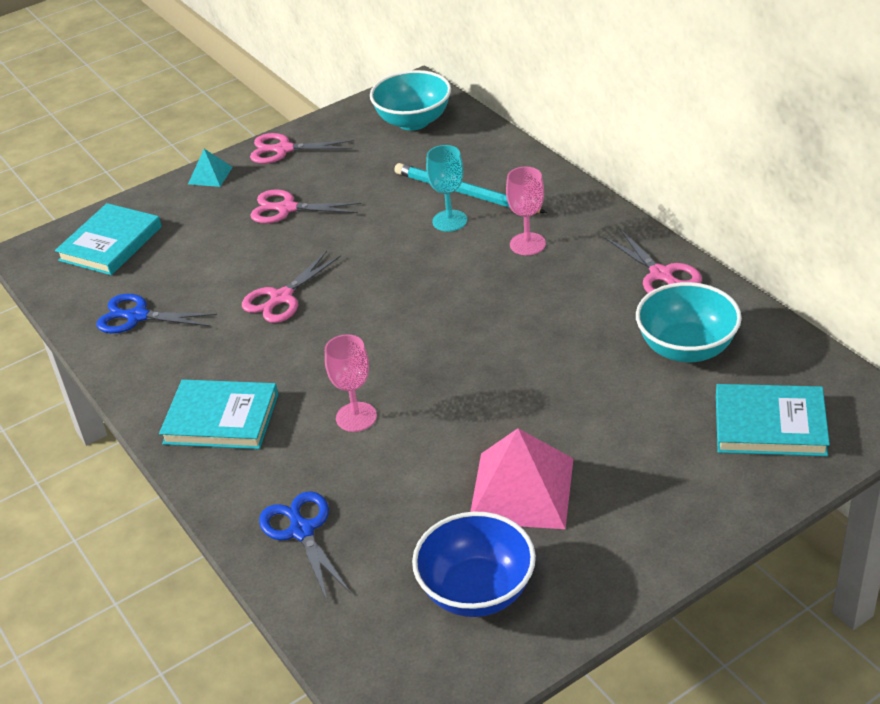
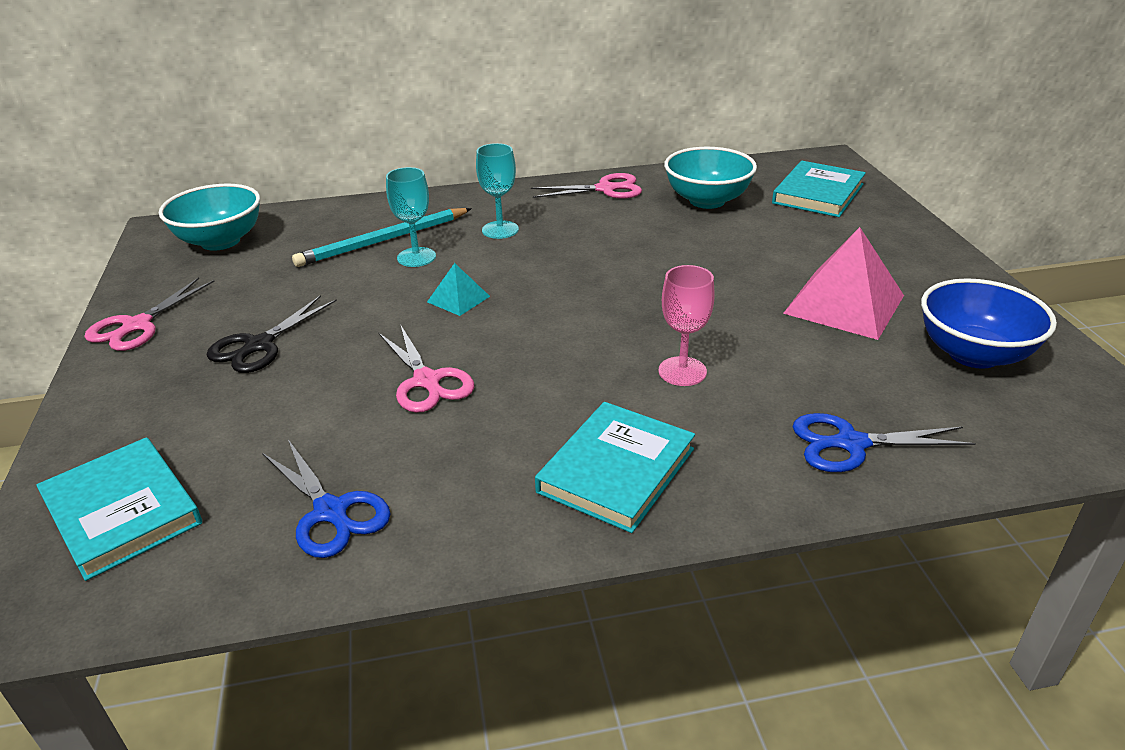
camera: 70 degrees left, 5 degrees down
(137, 316) = (331, 512): blue scissors -> blue scissors turned 75 degrees counterclockwise
(210, 175) = (100, 390): turquoise pyramid -> turquoise pyramid (458, 299)
(286, 208) = (259, 346): pink scissors -> black scissors
(527, 244) = (500, 230): pink goblet -> turquoise goblet

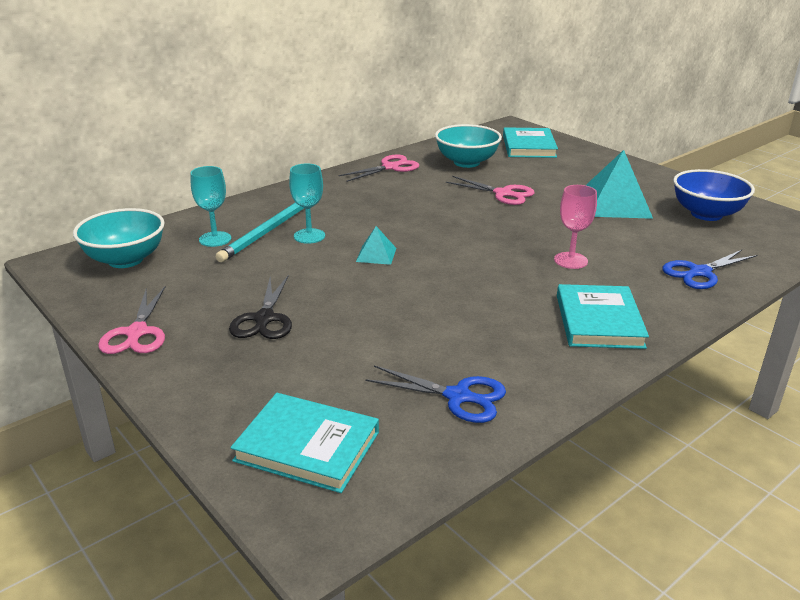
camera: 30 degrees left, 5 degrees down
(427, 381) = (421, 307): pink scissors -> pink scissors (503, 194)
(500, 230) = (348, 206): turquoise goblet -> turquoise goblet (215, 239)
(844, 304) = (614, 204): pink pyramid -> turquoise pyramid

